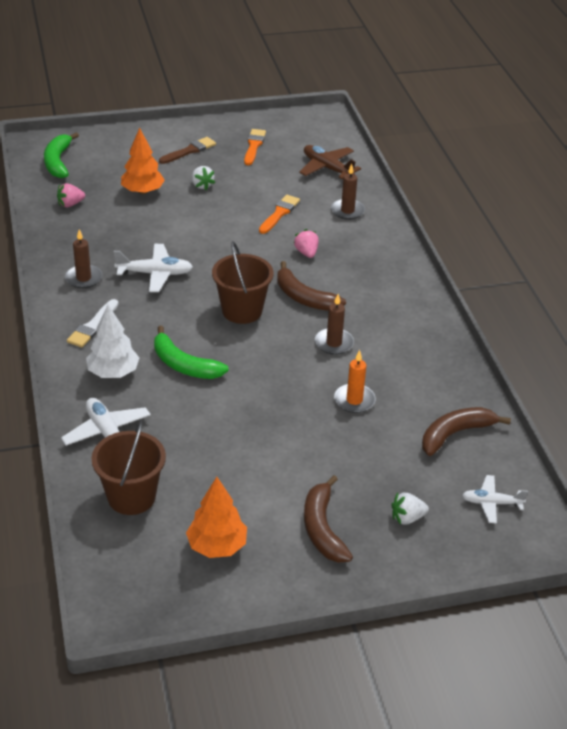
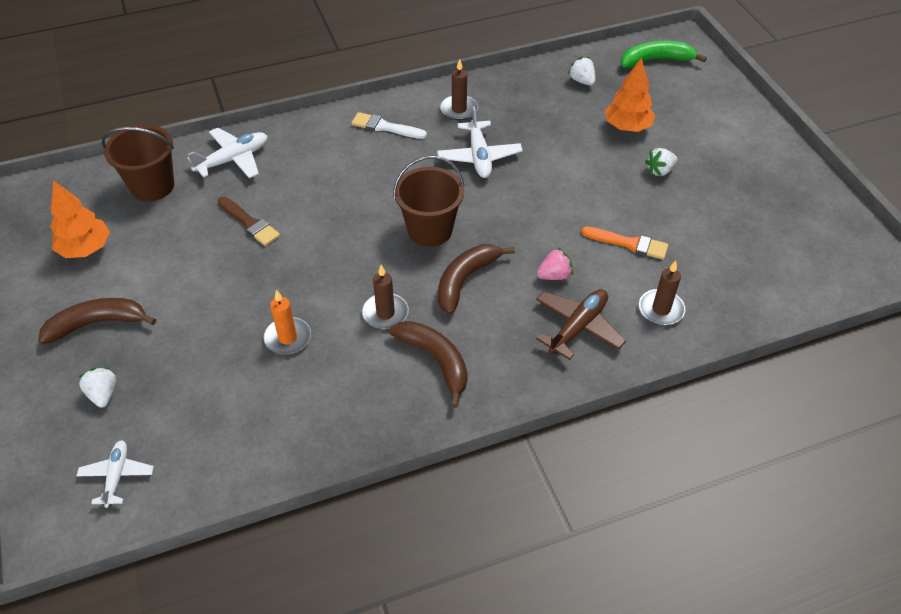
camera: 85 degrees right, 10 degrees up
(70, 204) = (582, 81): pink strawberry -> white strawberry
(113, 373) = (318, 150): white tree -> none
(184, 365) = (334, 196): green banana -> none
(189, 151) = (729, 152): brown brush -> brown brush (249, 223)
(254, 146) = (770, 206): orange brush -> none
(327, 168) = (754, 282): brown plane -> brown plane (577, 327)
(455, 434) = (232, 438): brown banana -> brown banana (435, 361)

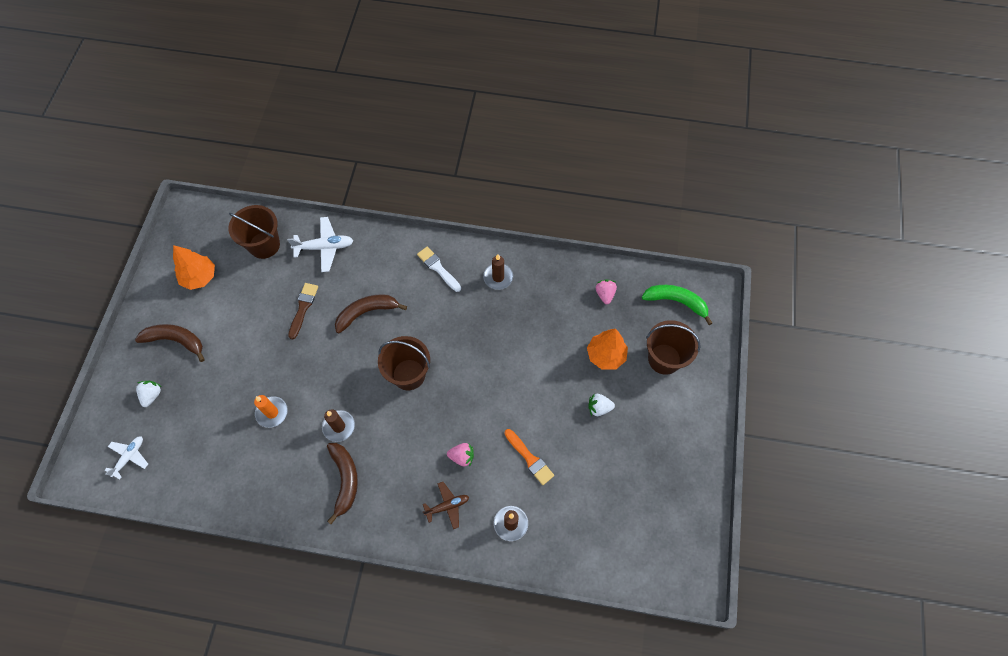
camera: 30 degrees right, 15 degrees up
(249, 223) = (303, 308): brown brush -> brown brush turned 150 degrees counterclockwise
(465, 280) = (403, 428): brown banana -> brown banana (366, 313)
(479, 156) = (483, 328): white plane -> none
(577, 327) = (447, 506): brown plane -> brown plane, size x0.66
(582, 81) = (605, 294): white strawberry -> pink strawberry
(686, 107) = (664, 359): none -> brown bucket

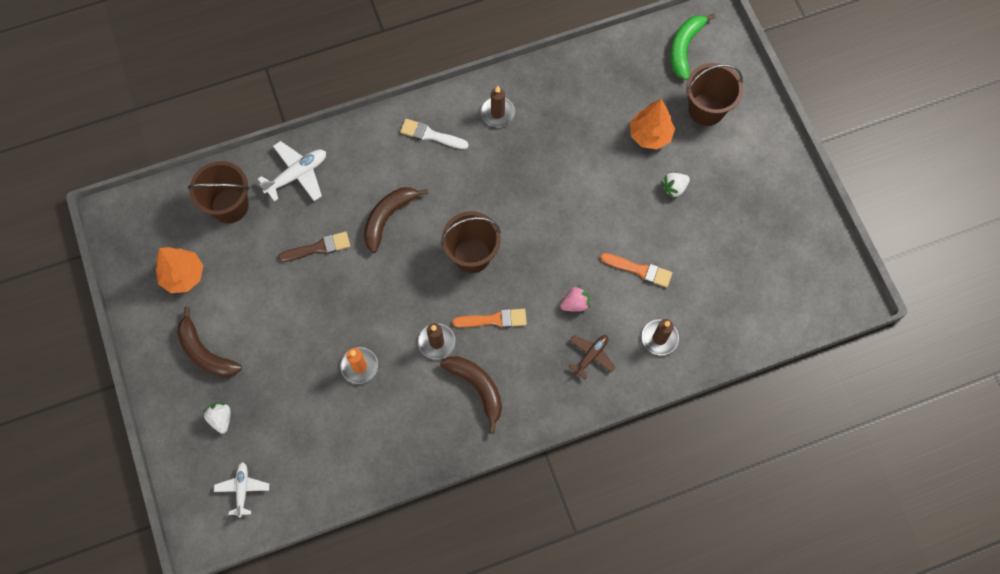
camera: 30 degrees left, 5 degrees up
(176, 340) = (205, 352): brown banana -> brown banana turned 120 degrees counterclockwise
(303, 308) = (318, 248): brown brush -> brown brush turned 90 degrees clockwise
(392, 434) = (494, 320): none -> orange brush
(605, 294) = (613, 76): pink strawberry -> none
(676, 302) = (684, 48): green banana -> green banana turned 60 degrees counterclockwise

